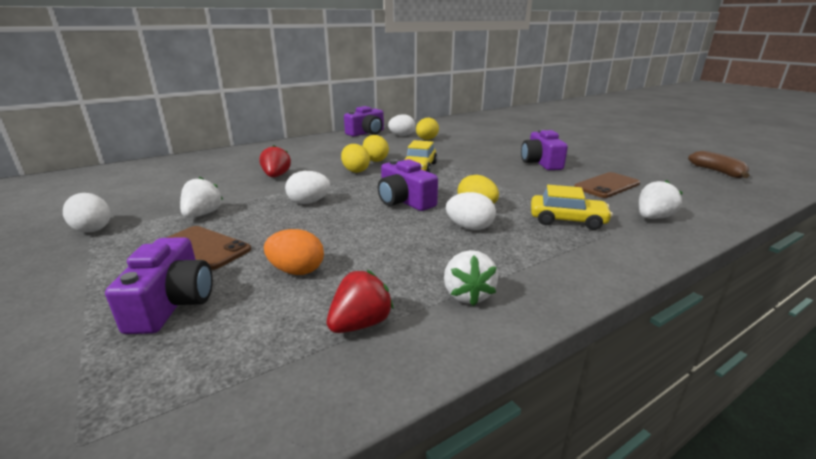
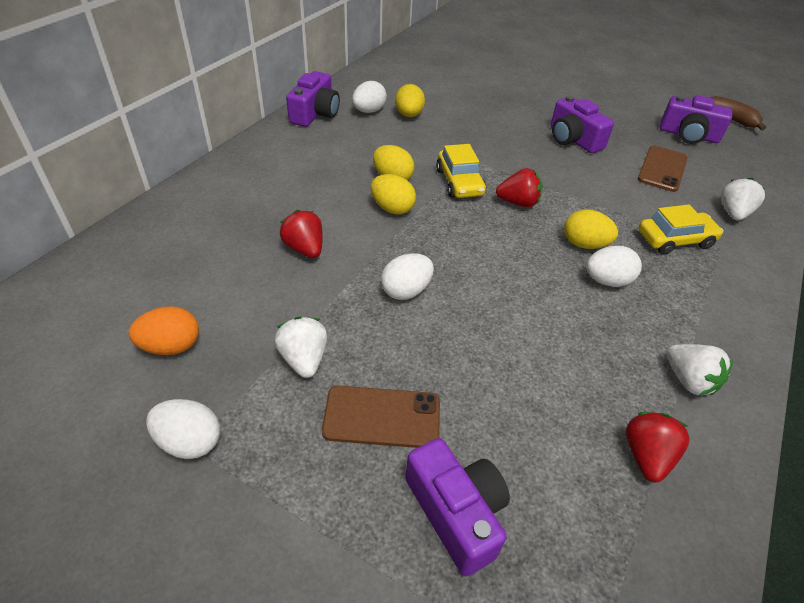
camera: 30 degrees left, 20 degrees up
(297, 271) = (520, 411): orange egg -> orange egg (171, 346)
(404, 201) = (506, 255): purple camera -> purple camera (688, 135)
(450, 182) = (518, 203): none -> red strawberry

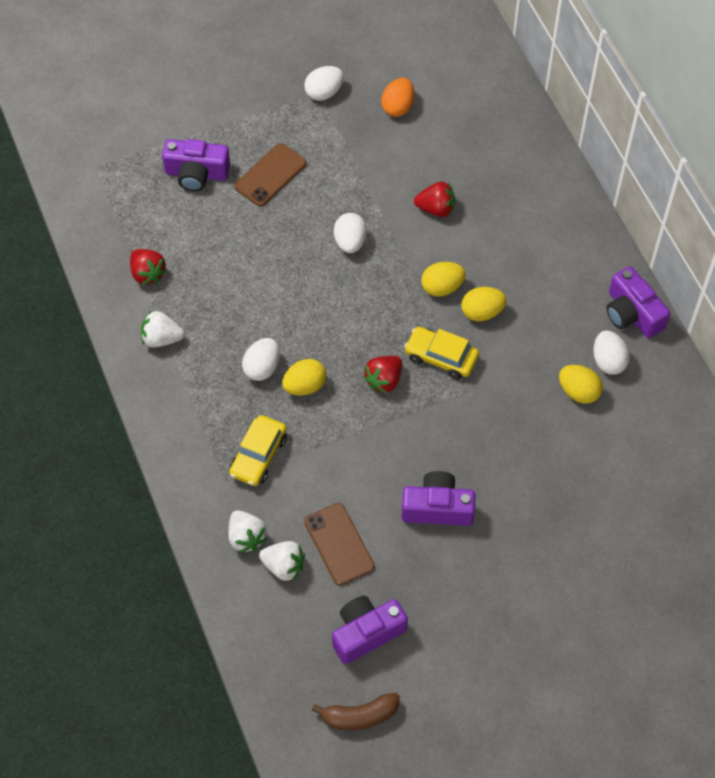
camera: 130 degrees right, 15 degrees up
(304, 359) = (338, 161): white strawberry -> white strawberry (284, 566)

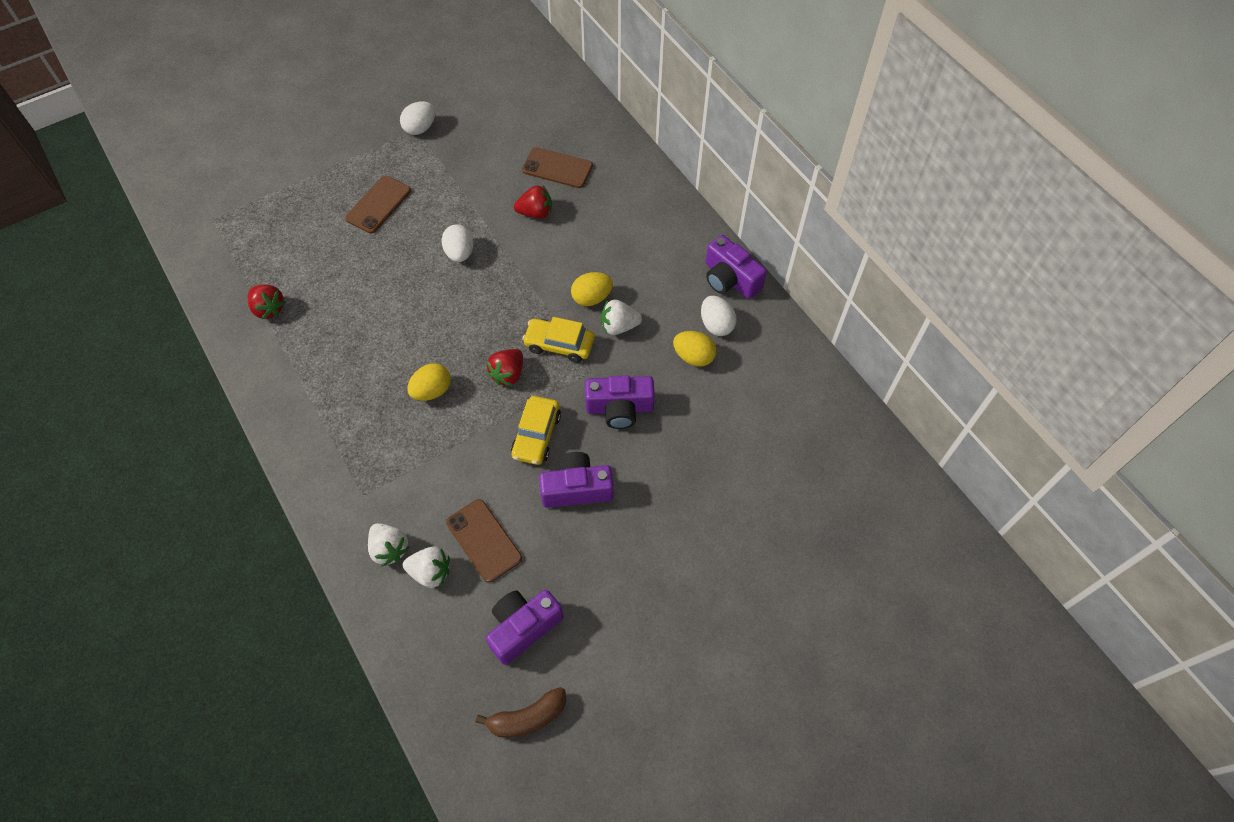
camera: 10 degrees left, 0 degrees up
(161, 338) = (287, 367): white strawberry -> white strawberry (619, 326)
(196, 173) = (309, 213): purple camera -> purple camera (619, 408)
(258, 456) = (393, 465): yellow car -> yellow car (536, 435)
(262, 367) = (388, 380): white egg -> none
(398, 107) = (489, 132): orange egg -> none
(442, 287) = (551, 281): yellow egg -> none
(466, 160) = (557, 168): none -> brown phone

